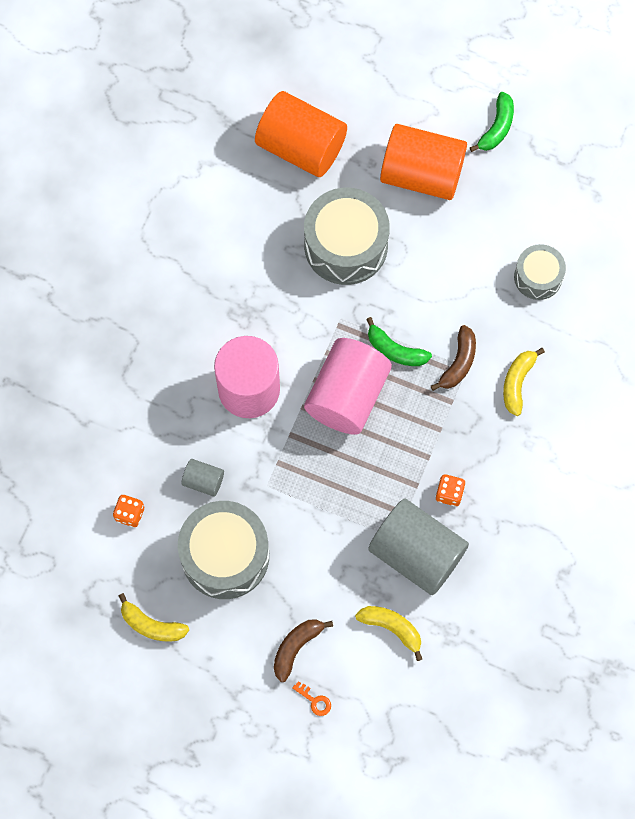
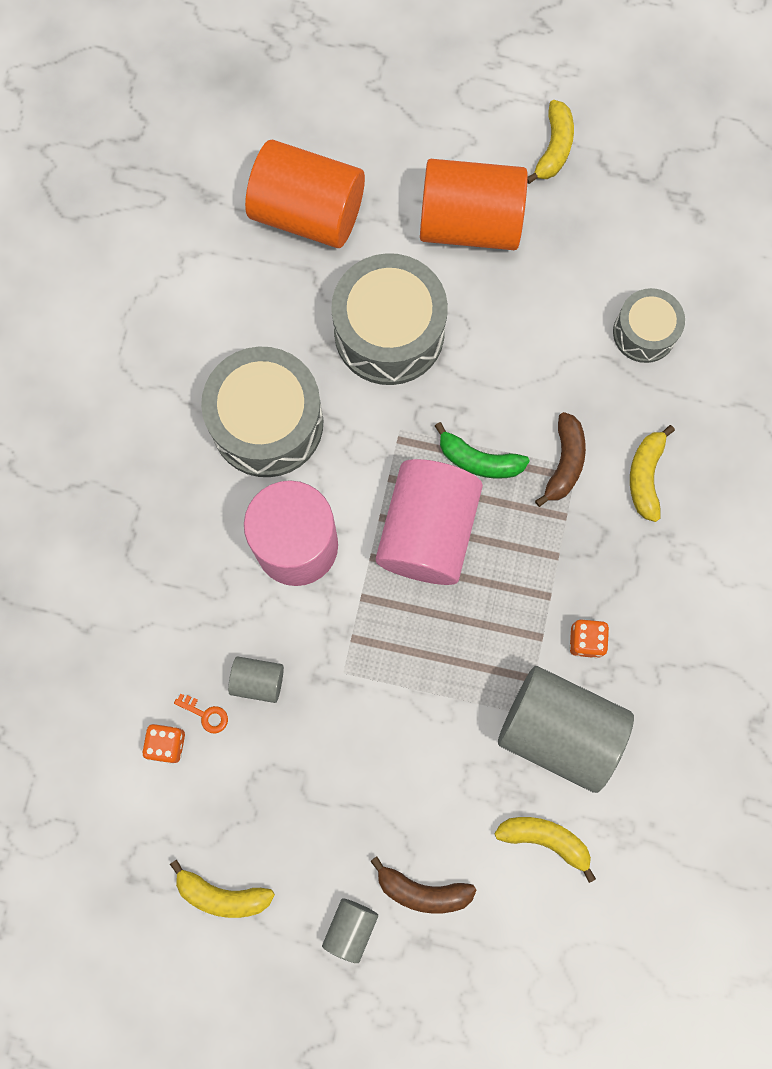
camera: 10 degrees left, 5 degrees up
(225, 555) = (305, 779): grey drum -> grey drum (267, 423)
(239, 664) = (350, 928): none -> grey cylinder
(296, 647) = (422, 890): brown banana -> brown banana turned 105 degrees counterclockwise
(314, 700) = (460, 960): orange key -> orange key (205, 714)
(497, 127) = (554, 148): green banana -> yellow banana

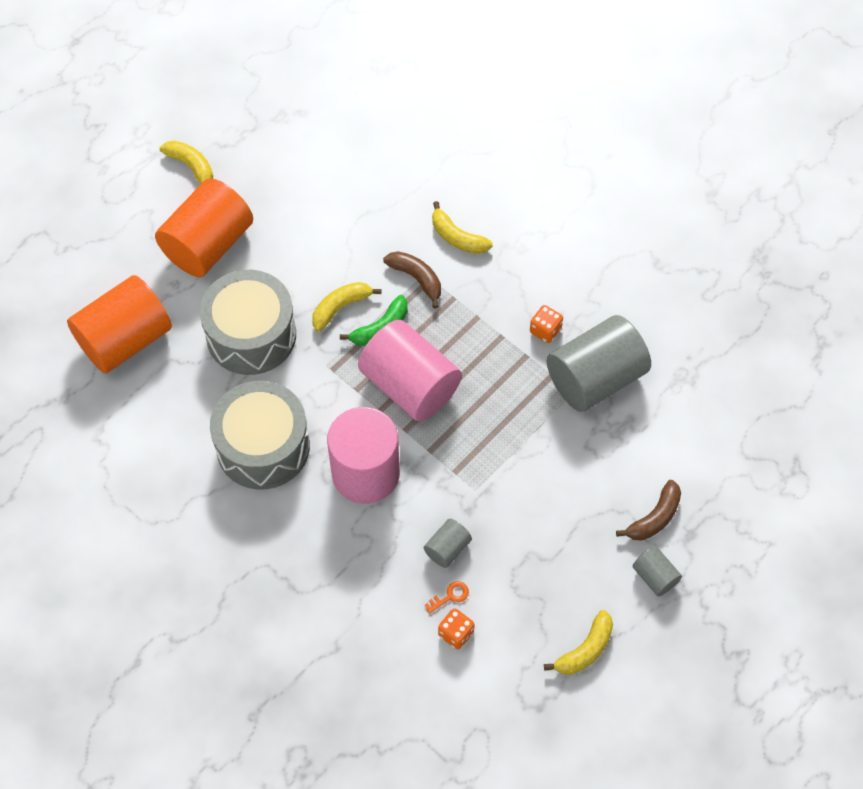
camera: 60 degrees left, 15 degrees down
(545, 839) = (663, 425): yellow banana -> yellow banana (340, 308)
(644, 332) = (359, 185): grey drum -> none

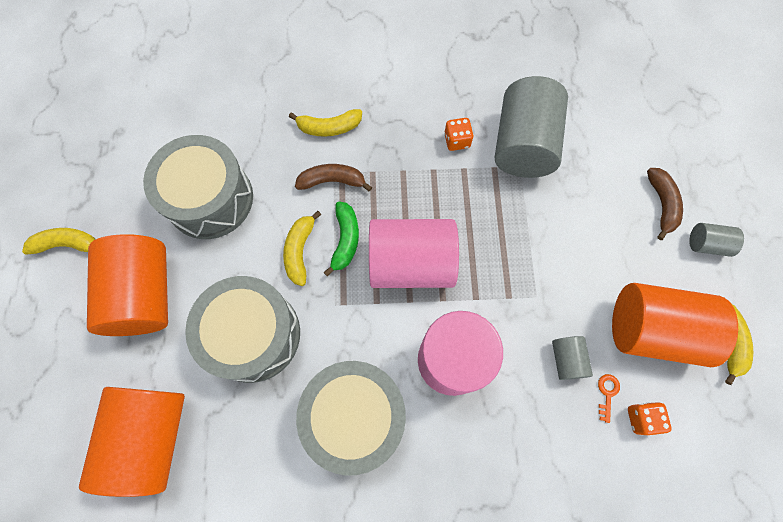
camera: 45 degrees left, 10 degrees up
(316, 216) = (210, 199): none -> grey drum
(535, 590) = (652, 330): none -> orange cylinder

